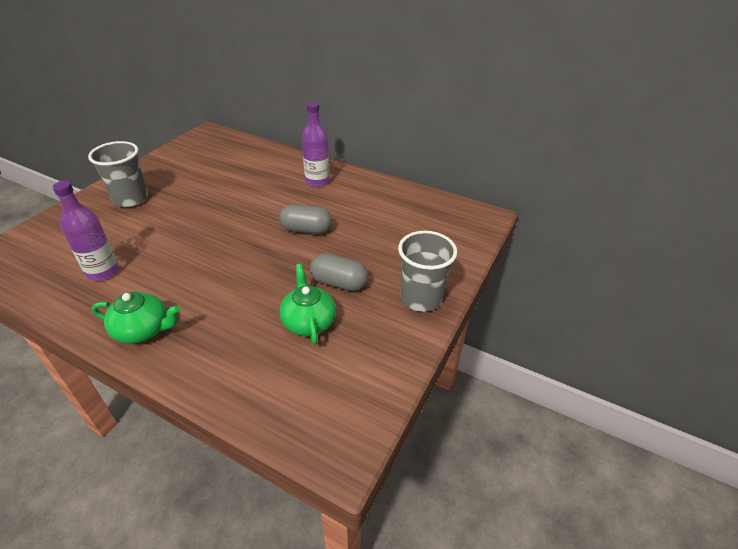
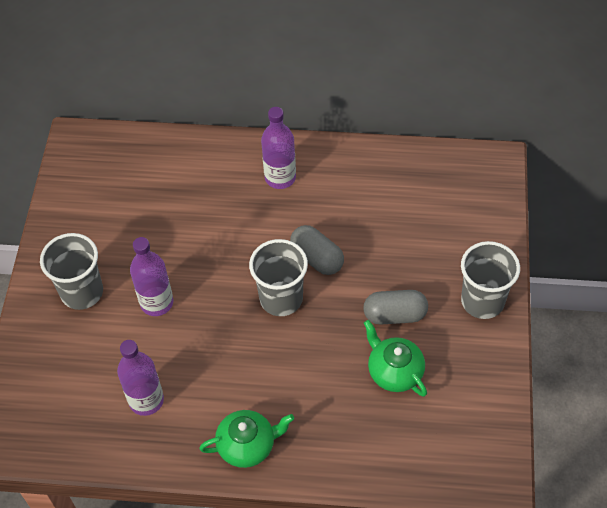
camera: 20 degrees left, 15 degrees up
(171, 219) = (157, 303): none -> purple bottle
(259, 244) = (281, 298): none -> grey cup
(306, 230) = (317, 258): grey capsule -> grey capsule turned 60 degrees clockwise

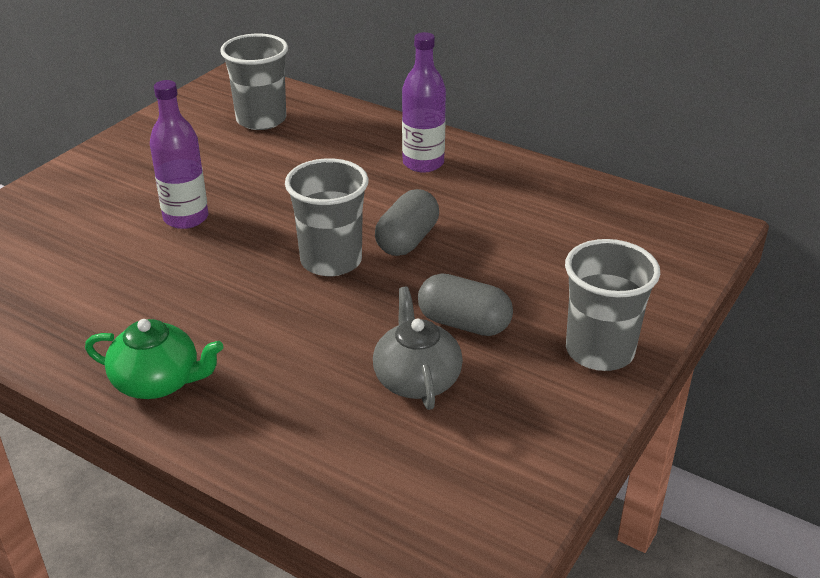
camera: 25 degrees right, 20 degrees down
(82, 292) = (117, 185): grey cup -> grey cup (261, 120)
(146, 400) = (86, 295): purple bottle -> none
(317, 258) = (407, 240): grey capsule -> grey capsule turned 45 degrees clockwise
(394, 371) = (416, 379): green teapot -> grey teapot

